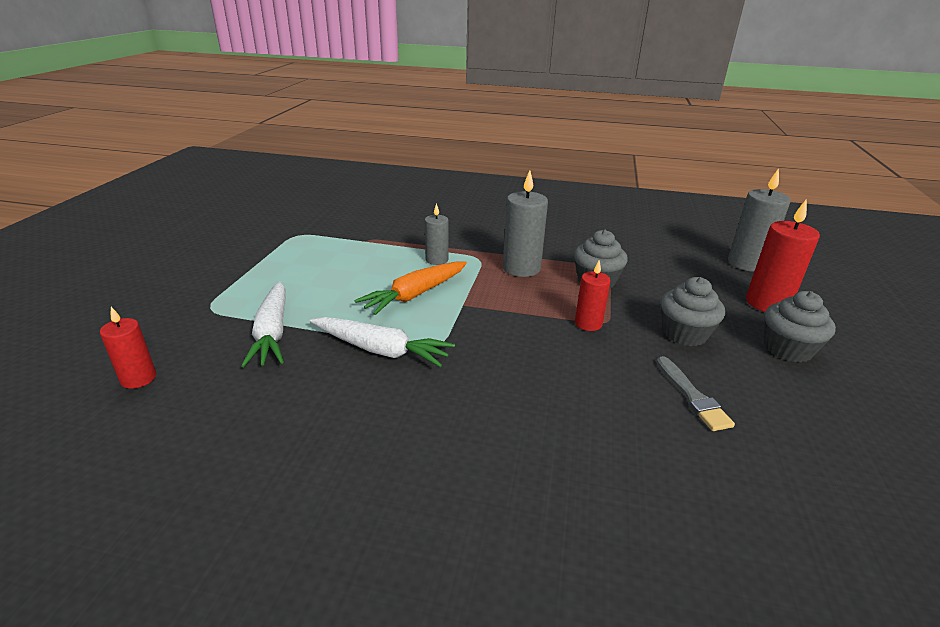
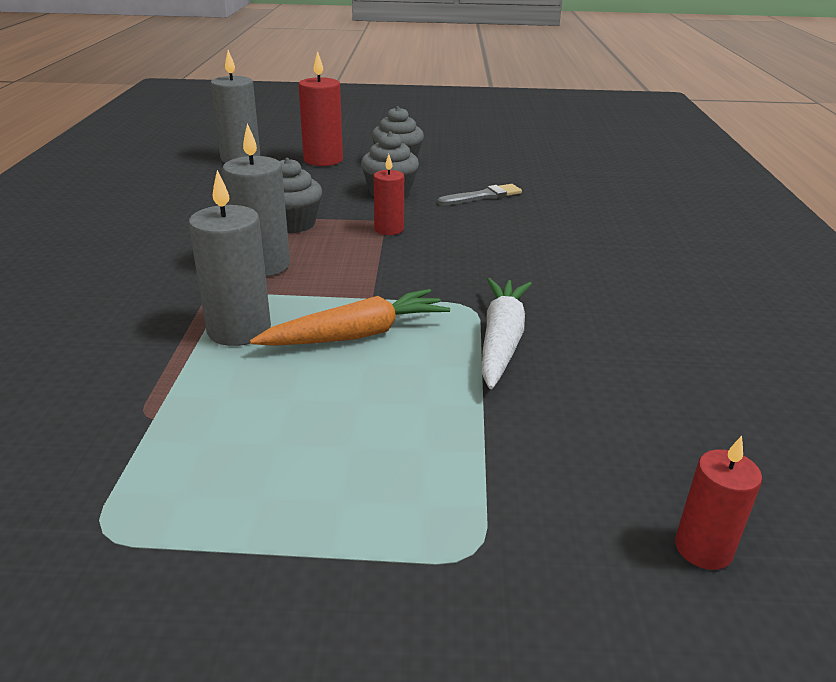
camera: 100 degrees left, 0 degrees up
(272, 333) = (511, 442): white carrot -> none
(415, 295) = (357, 334): orange carrot -> orange carrot turned 60 degrees counterclockwise
(436, 260) = (239, 330): grey candle -> grey candle, size x1.64

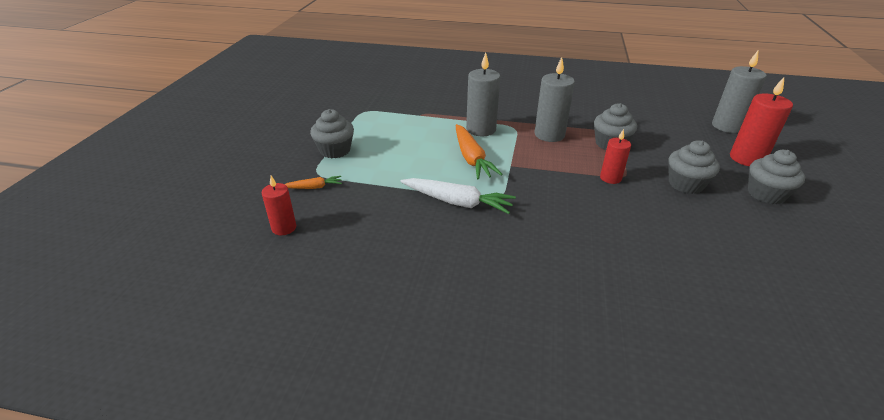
camera: 100 degrees right, 5 degrees up
(353, 544) = (335, 150): none -> grey cupcake
(483, 196) = (698, 231): grey brush -> none
(536, 540) = (314, 187): none -> orange carrot

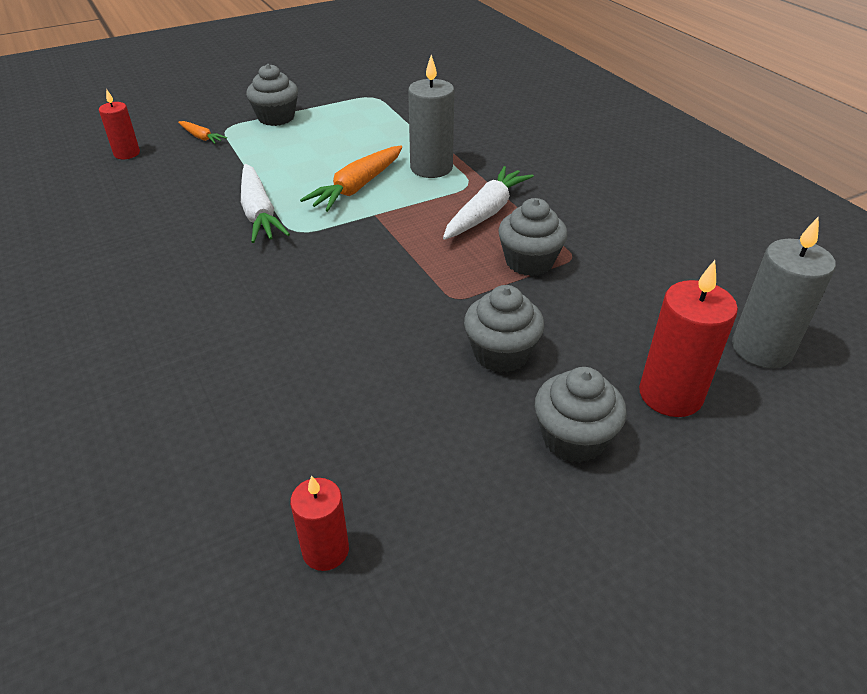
camera: 50 degrees right, 5 degrees up
(549, 135) = (486, 212): grey candle -> white carrot
(610, 178) = (436, 289): red candle -> red candle (325, 550)

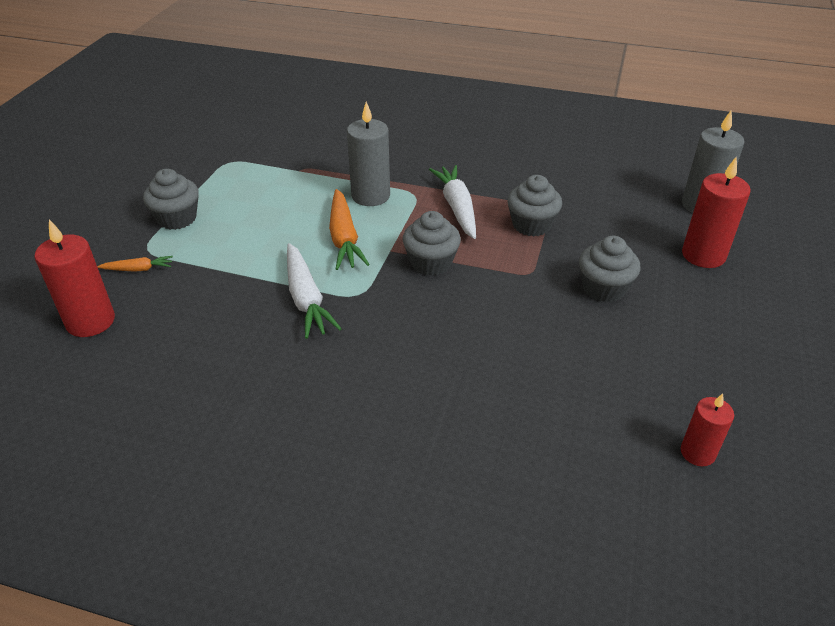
camera: 45 degrees left, 0 degrees up
(127, 153) = (90, 321): red candle -> red candle, size x1.64
(259, 213) = (306, 299): white carrot -> white carrot turned 45 degrees clockwise
(573, 438) = (701, 308): grey cupcake -> grey cupcake (431, 263)

